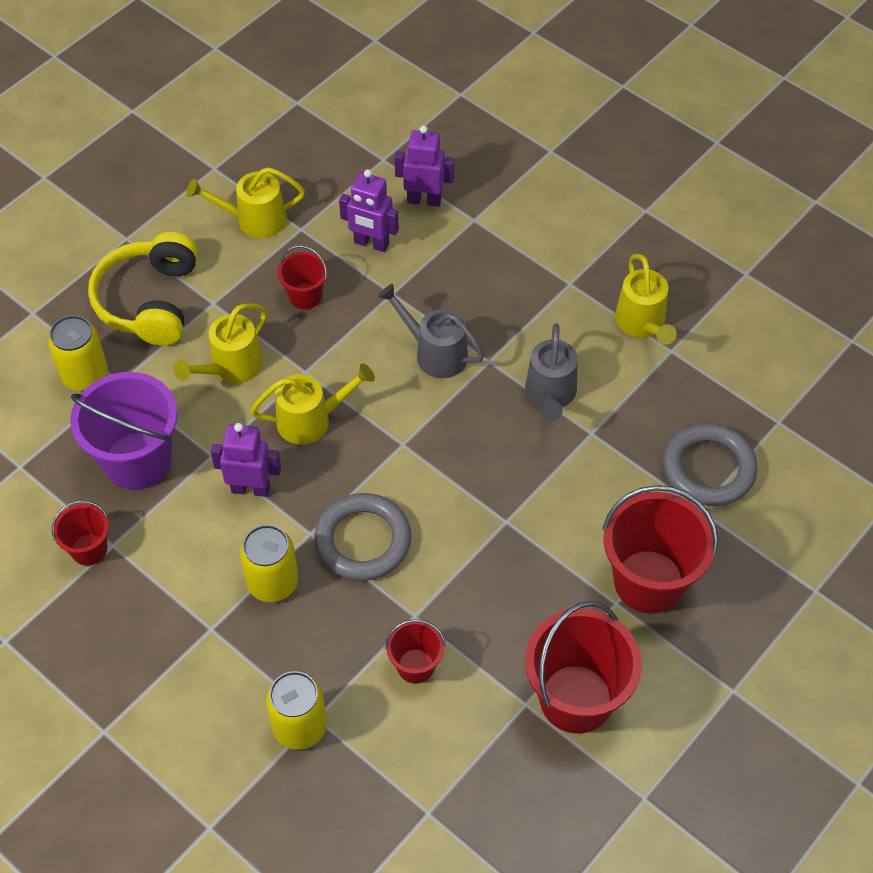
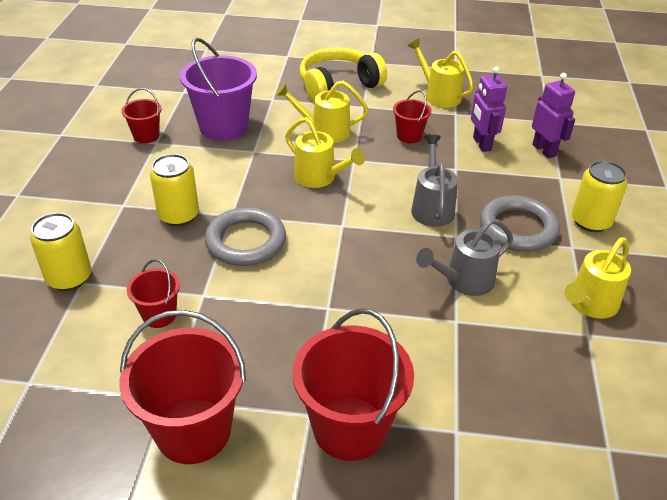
camera: 55 degrees right, 15 degrees down
(85, 375) = (264, 86): yellow can -> yellow can (590, 221)
(251, 488) = (243, 176): purple robot -> none
(708, 468) = (503, 417): grey ring -> grey ring (518, 228)

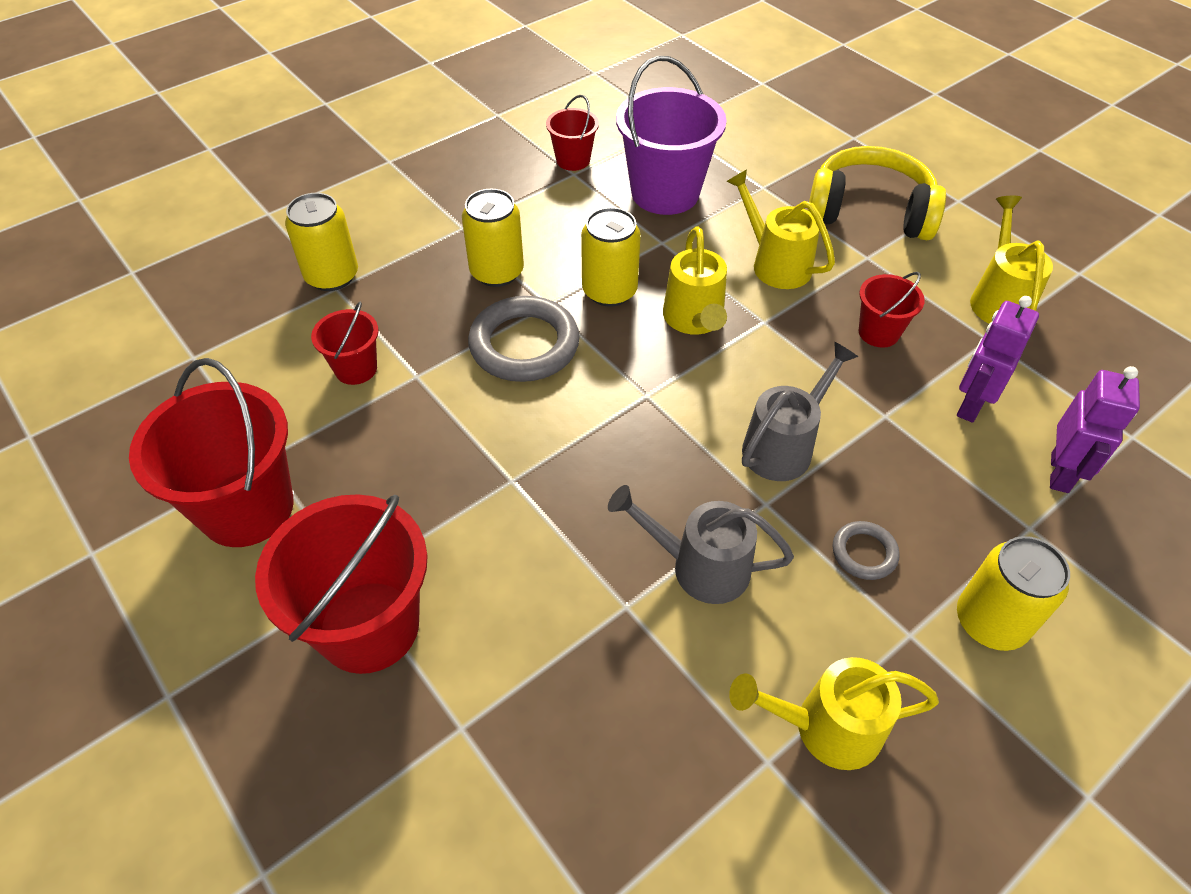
camera: 45 degrees right, 10 degrees up
(257, 189) = (609, 291): none -> yellow can
(518, 228) = (864, 553): grey ring -> grey ring, size x0.50

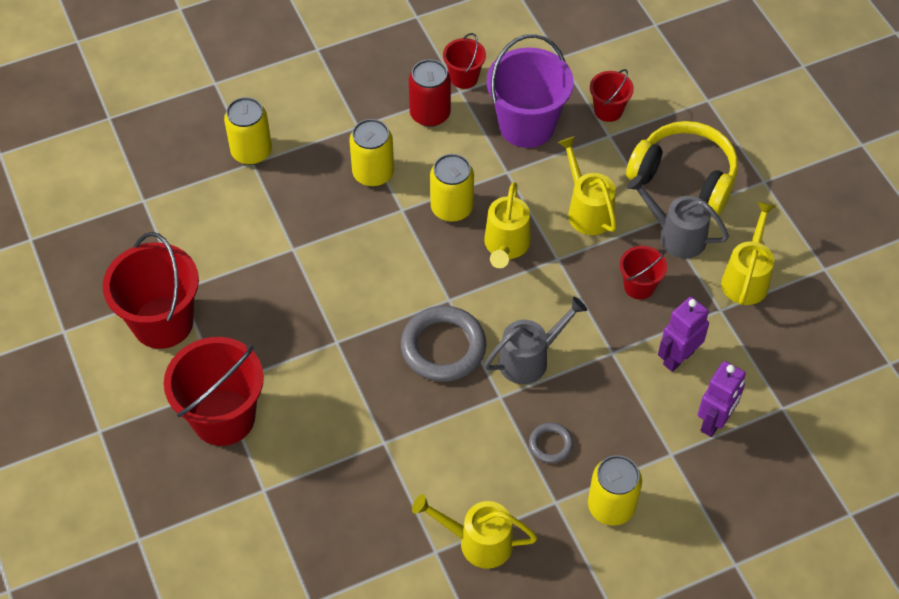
camera: 15 degrees right, 5 degrees up
(356, 369) = (253, 234): red bucket -> red bucket (608, 110)
(524, 345) = (375, 240): grey ring -> grey ring (443, 347)
(546, 200) = (430, 114): none -> red can
(698, 566) = (439, 428): grey watering can -> grey watering can (675, 235)

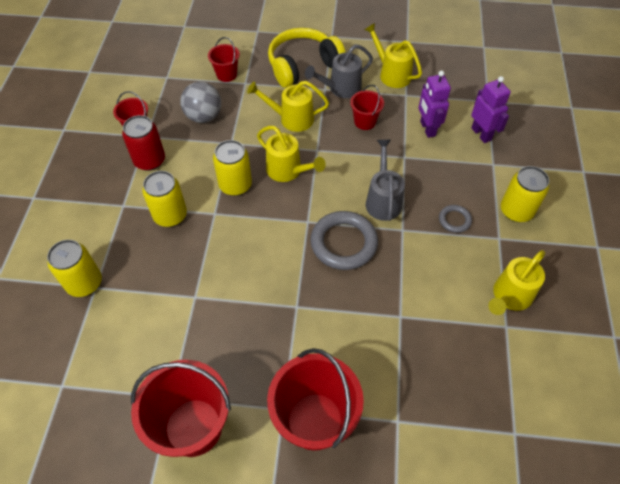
camera: 60 degrees left, 0 degrees up
(526, 125) = (204, 116): purple bucket -> grey ball

